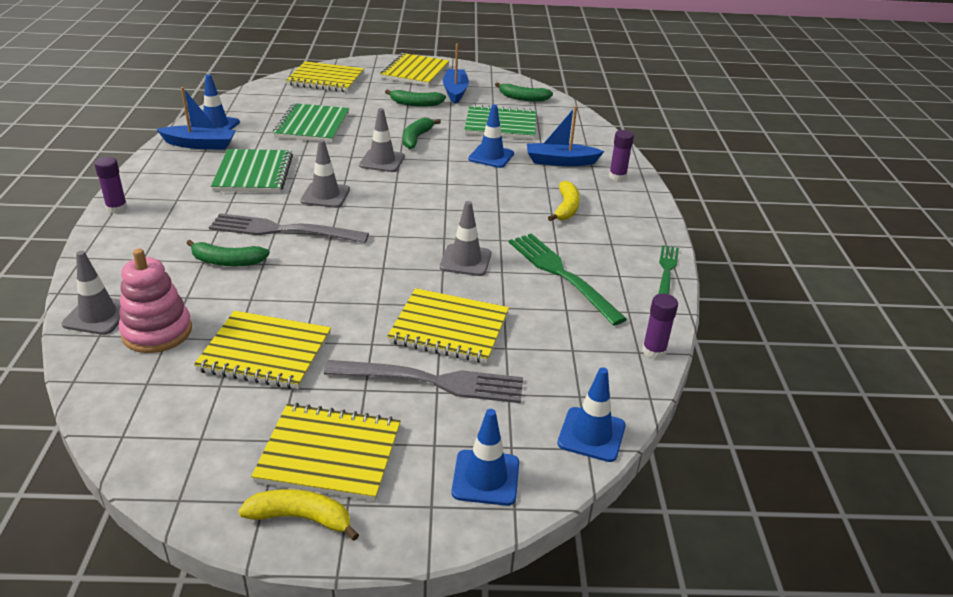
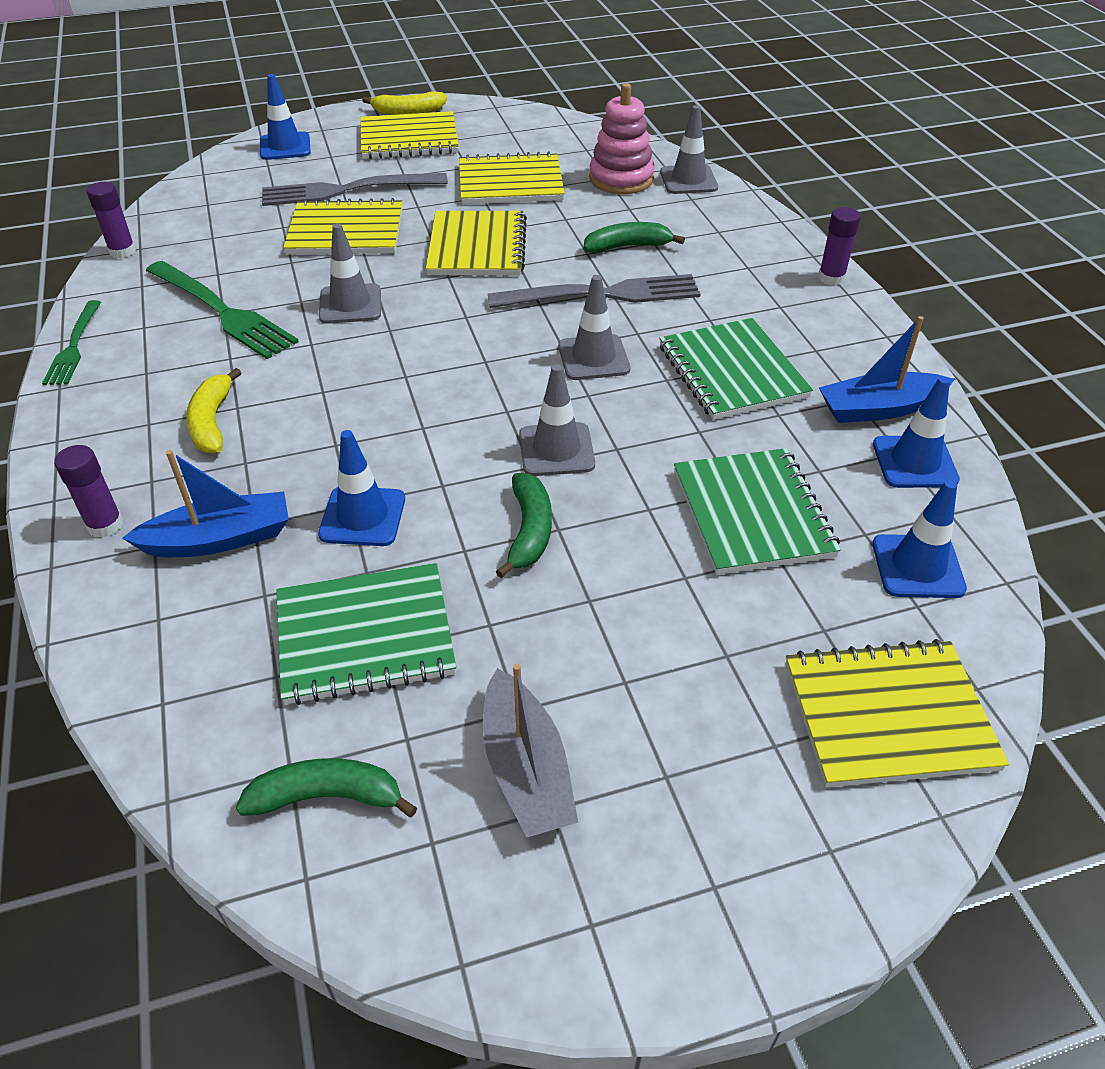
camera: 165 degrees right, 10 degrees up
(415, 72) = (693, 860): yellow notebook -> yellow notebook (477, 247)
(416, 104) = (597, 666): green banana -> none
(455, 91) = (526, 769): blue boat -> grey boat
(591, 434) = (198, 181): blue traffic cone -> blue traffic cone (917, 566)

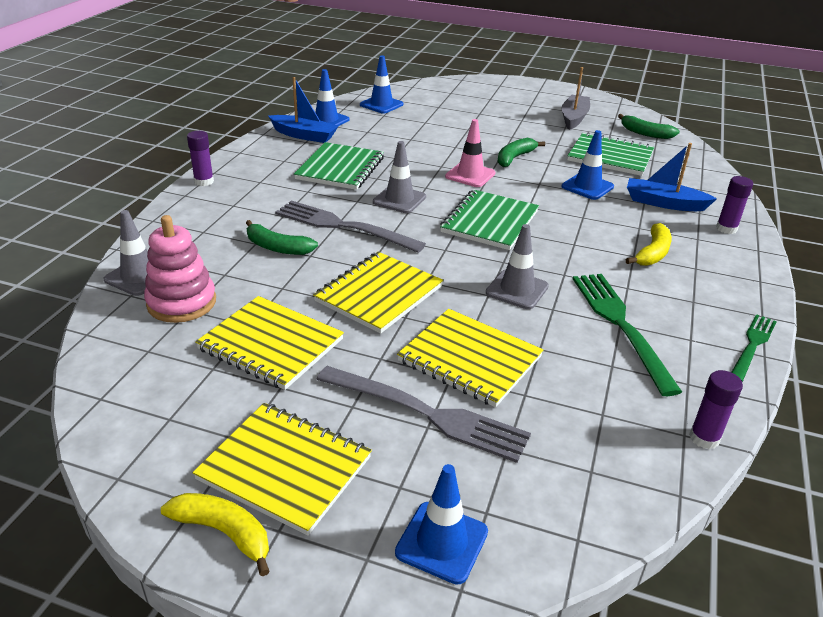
camera: 145 degrees left, 10 degrees down
(556, 450) = (470, 175): grey traffic cone -> pink traffic cone
(752, 513) = (416, 132): green notebook -> green notebook (489, 222)
(888, 715) = (447, 91): yellow notebook -> none

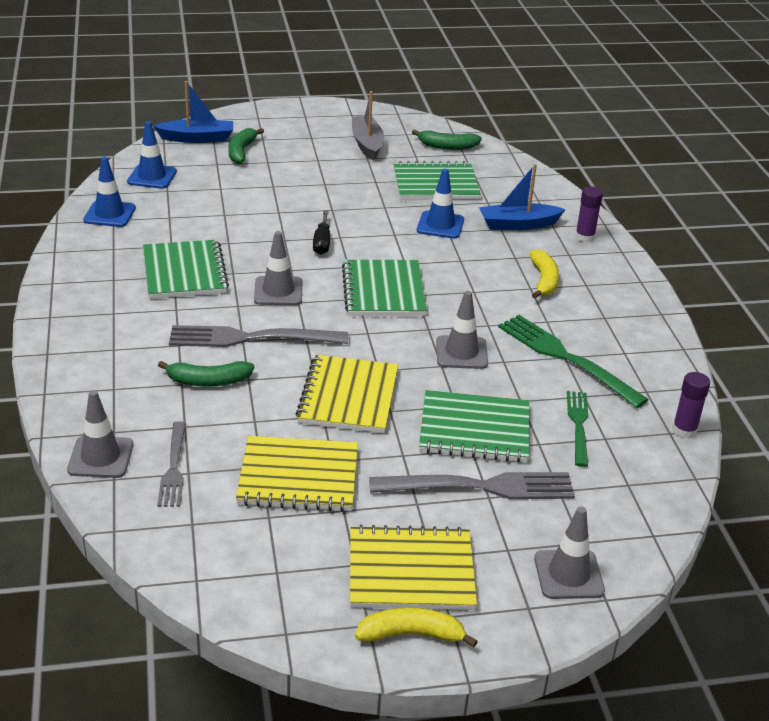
camera: 30 degrees left, 0 degrees up
(181, 302) = (174, 468): pink stacking toy -> grey fork
(204, 181) = (51, 331): purple glue stick -> none
(304, 135) = (104, 241): blue boat -> blue boat (197, 138)
(442, 542) = (568, 575): blue traffic cone -> grey traffic cone
(469, 359) = (474, 429): yellow notebook -> green notebook
(470, 175) = (322, 242): pink traffic cone -> black screwdriver
(514, 158) = (348, 210): green banana -> green banana (241, 151)
(752, 345) = (670, 342): green fork -> green fork (578, 425)

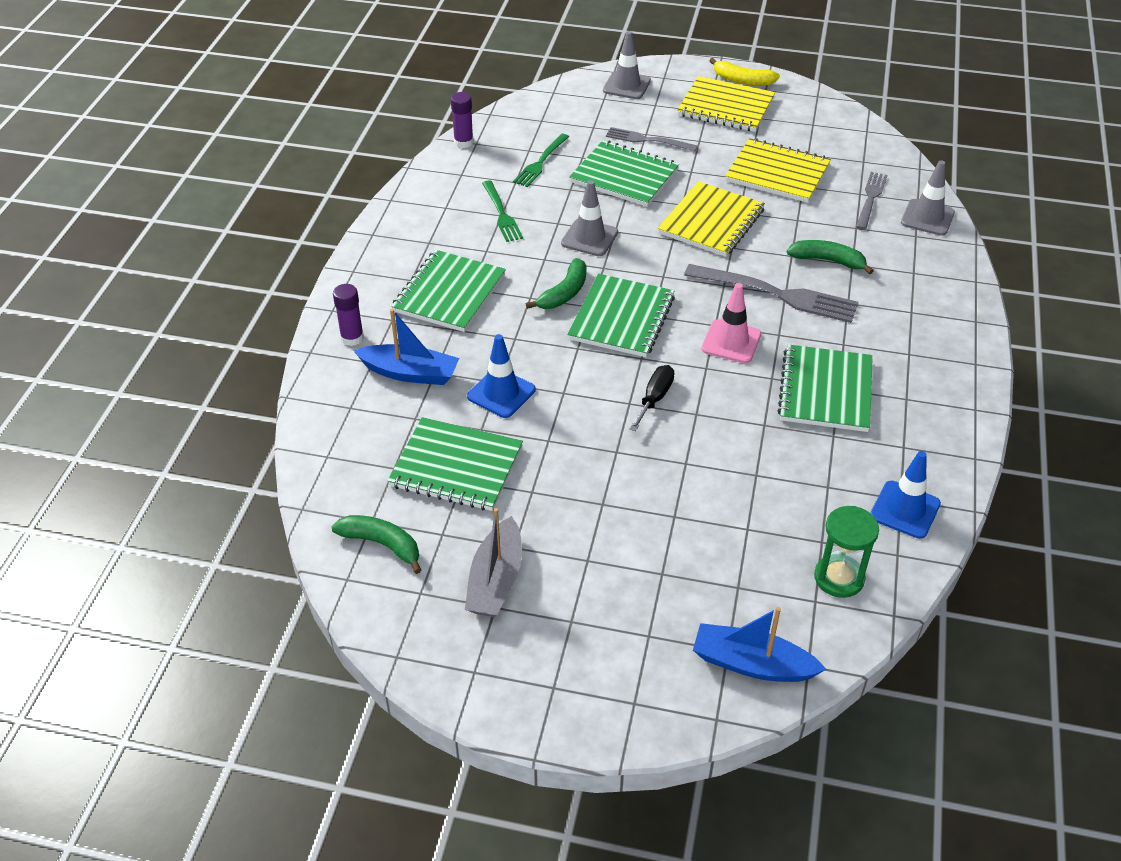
camera: 155 degrees left, 10 degrees up
(152, 177) = (839, 578): blue traffic cone -> green hourglass
(241, 151) = (692, 609): green banana -> green banana (564, 293)
(278, 291) = (731, 342): grey traffic cone -> pink traffic cone
(481, 486) = (647, 140): grey fork -> grey fork, size x0.61
(543, 280) = (449, 293): yellow banana -> green notebook
(565, 358) = (502, 214): green fork -> green fork, size x0.61

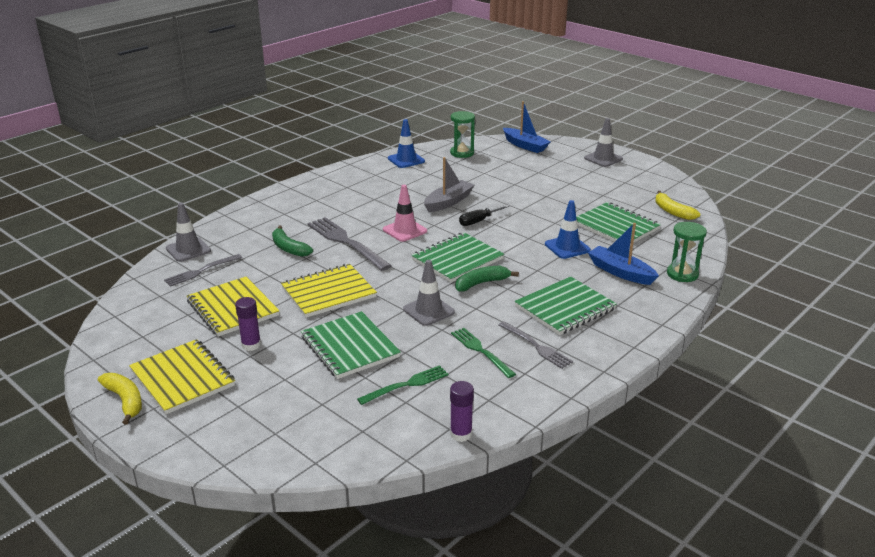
camera: 150 degrees left, 15 degrees down
(329, 400) = (682, 274): none -> green hourglass
(352, 338) = (653, 302): purple glue stick -> purple glue stick (251, 345)
(382, 544) = (672, 211): green banana -> yellow banana
(496, 580) = (619, 188): grey boat -> grey boat (448, 202)
(502, 214) = (480, 351): green fork -> green fork turned 45 degrees counterclockwise
(626, 85) = (235, 439): grey traffic cone -> grey traffic cone (603, 159)
(647, 140) = (292, 372): grey fork -> grey fork (536, 346)
(825, 391) = (382, 199): green notebook -> none

